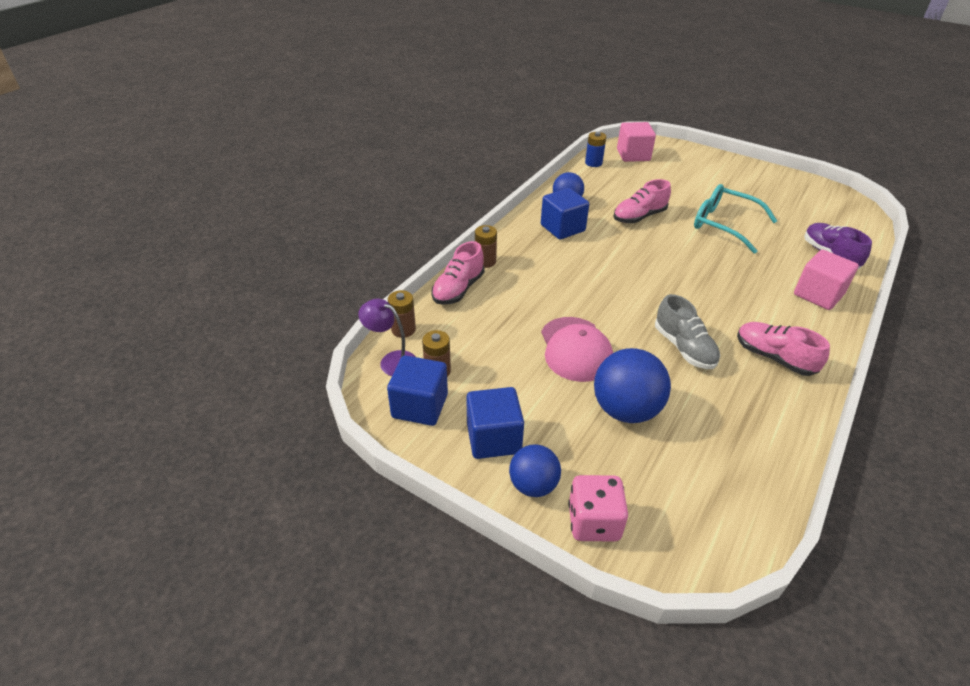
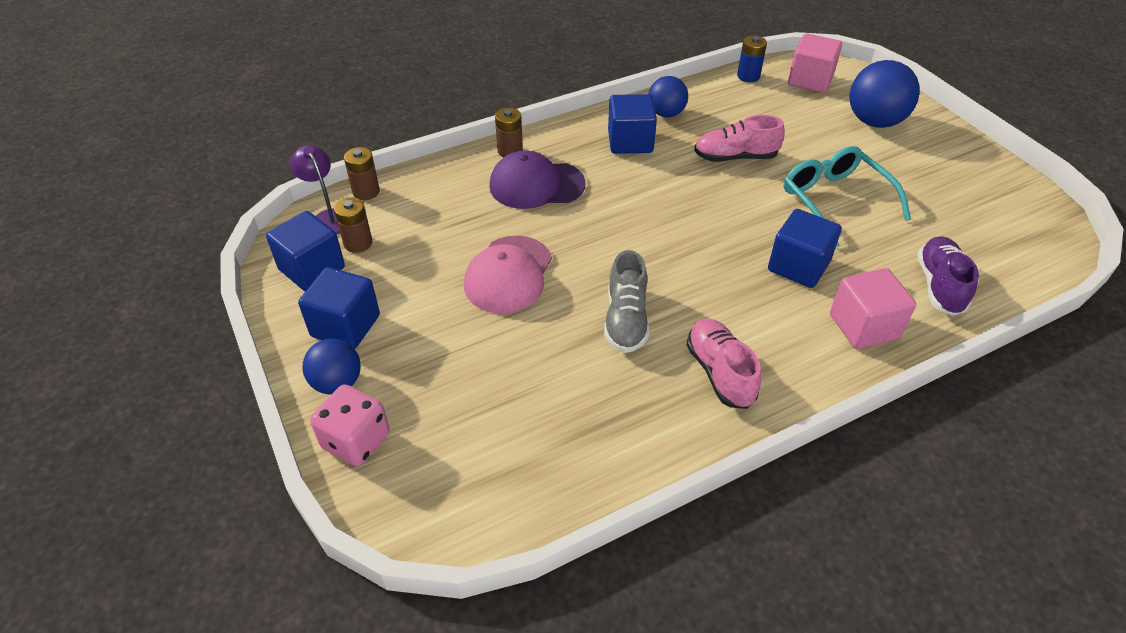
camera: 30 degrees right, 5 degrees up
(458, 289) = (455, 170): pink shoe -> none
(529, 279) = (536, 185): none -> purple cap
(625, 410) = (495, 354): blue ball -> blue ball (874, 121)
(746, 272) = (798, 266): none -> blue cube

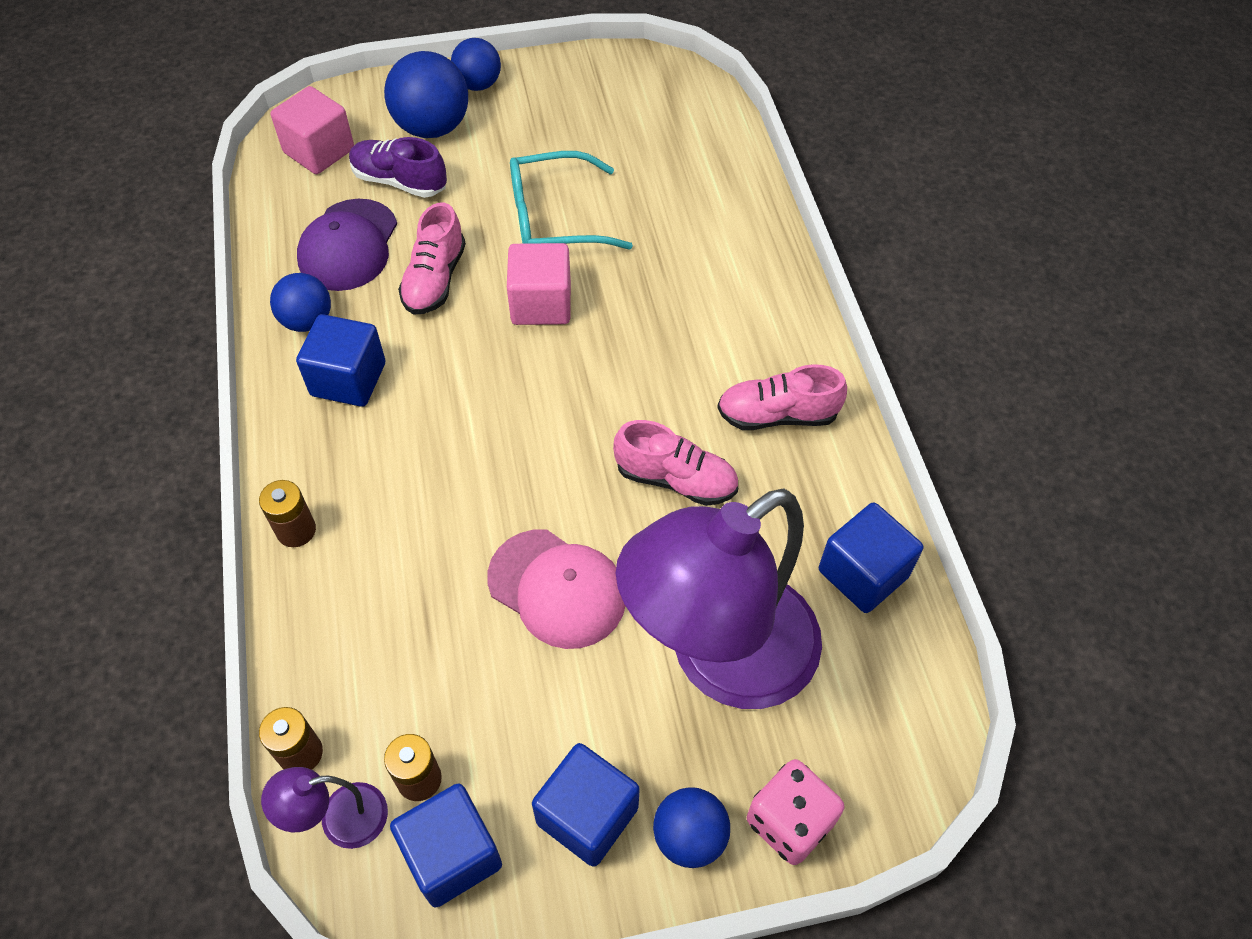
camera: 75 degrees left, 10 degrees up
(479, 375) = (720, 659): none -> purple lamp
(536, 185) = (390, 514): purple cap -> purple cap (348, 245)
(626, 319) = (675, 479): grey shoe -> pink shoe
(748, 76) = (274, 207): blue battery -> none
(798, 266) = (645, 291): blue cube -> blue cube (863, 573)
(863, 326) = (748, 271): pink cube -> pink cube (541, 304)
(937, 132) = (478, 84): none -> blue ball
(939, 286) = (712, 190): purple shoe -> purple shoe (399, 181)

